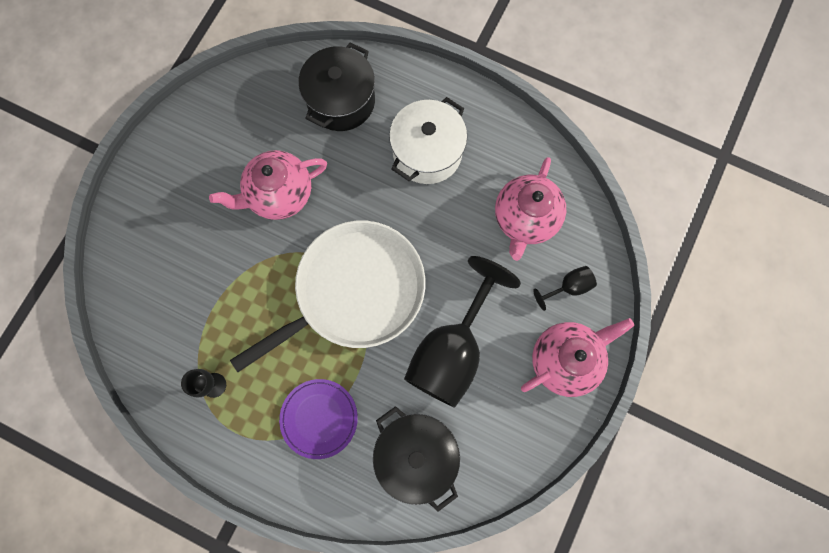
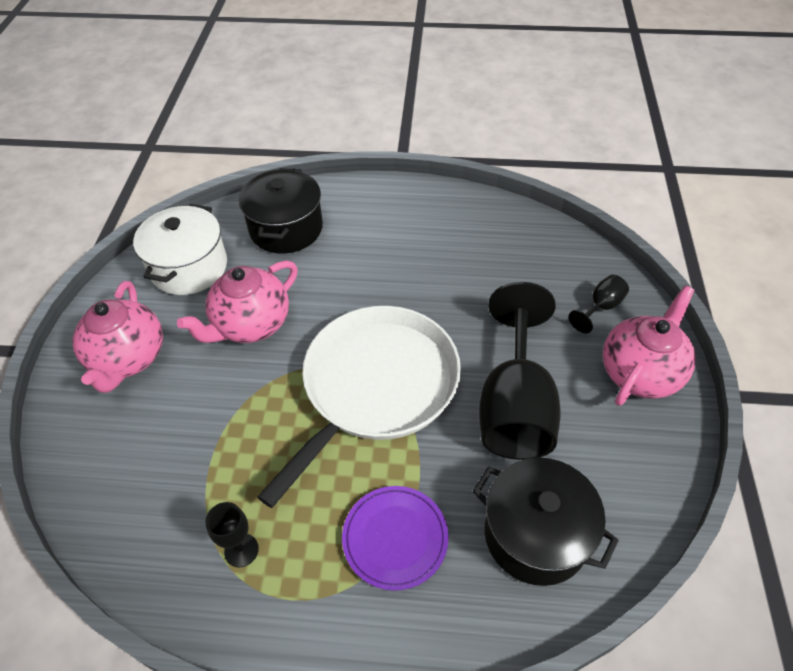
camera: 20 degrees left, 25 degrees down
(427, 152) = (394, 243): white pot -> white pot (189, 267)
(525, 219) = (522, 266): pink teapot -> pink teapot (128, 359)

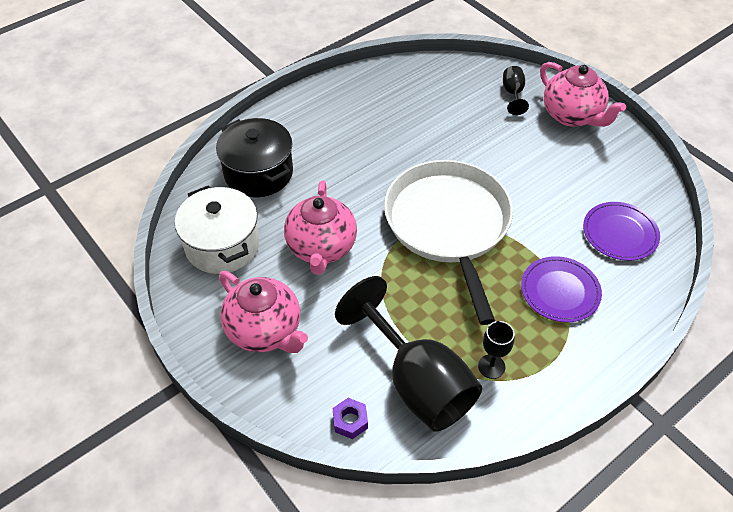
camera: 45 degrees left, 0 degrees up
(83, 487) = (350, 421): none -> purple nut
(515, 406) = (534, 179): black goblet -> black goblet (417, 382)
(535, 534) = (620, 233): black pot -> purple plate
(640, 372) = (572, 116): pink teapot -> pink teapot turned 150 degrees clockwise

